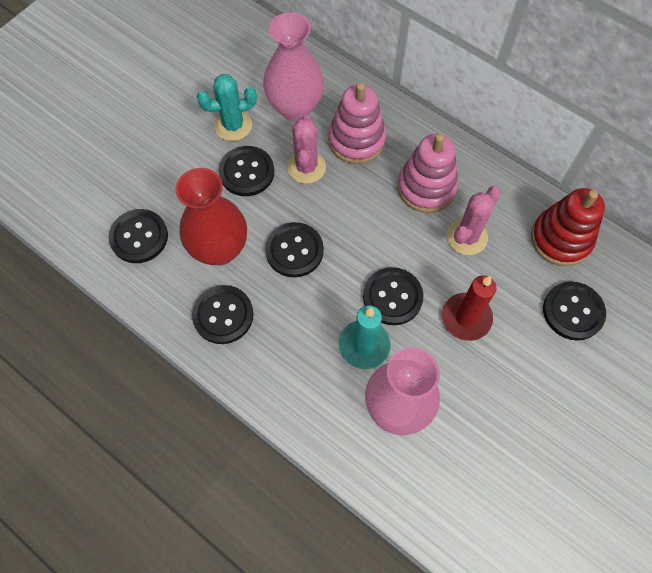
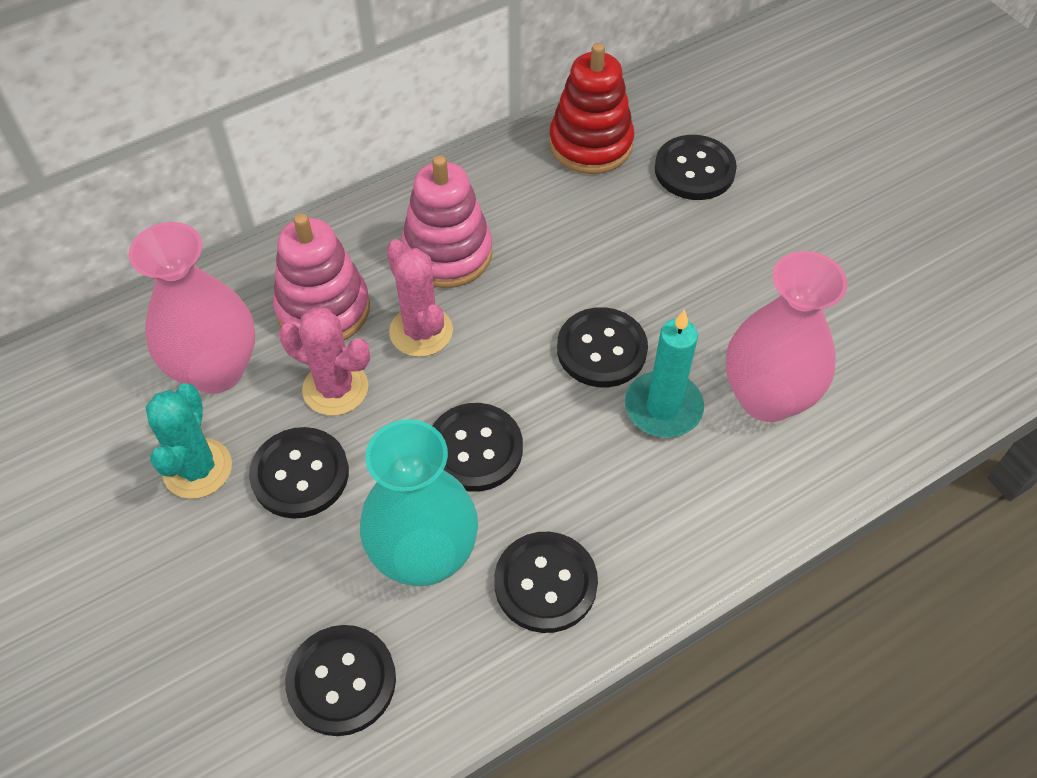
camera: 70 degrees left, 10 degrees down
(219, 249) = (424, 556): red vase -> turquoise vase
(466, 318) = (664, 278): red candle -> none
(467, 237) = (545, 236): pink cactus -> pink cactus (421, 331)

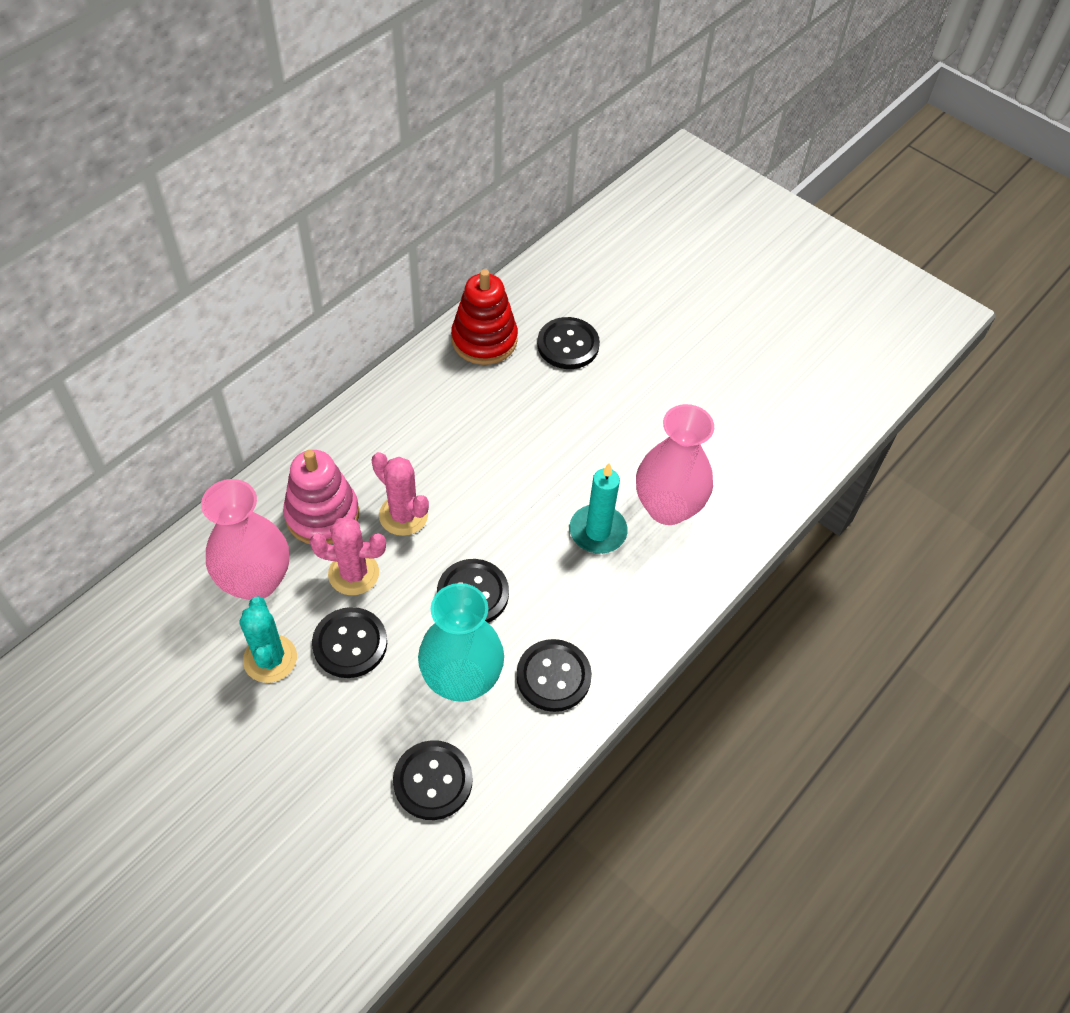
camera: 20 degrees left, 0 degrees up
(447, 253) = (403, 450): pink stacking toy -> none
(601, 349) = (541, 498): black button -> none

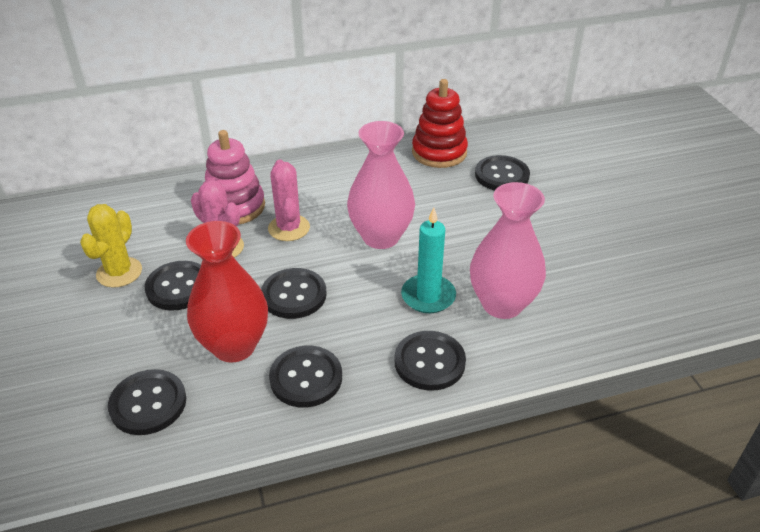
camera: 35 degrees right, 15 degrees down
(256, 581) = (156, 225): pink vase -> pink vase (381, 237)
(270, 659) = (119, 272): turquoise cactus -> yellow cactus
(462, 679) = (234, 346): turquoise vase -> red vase
(647, 602) = (429, 362): none -> black button

